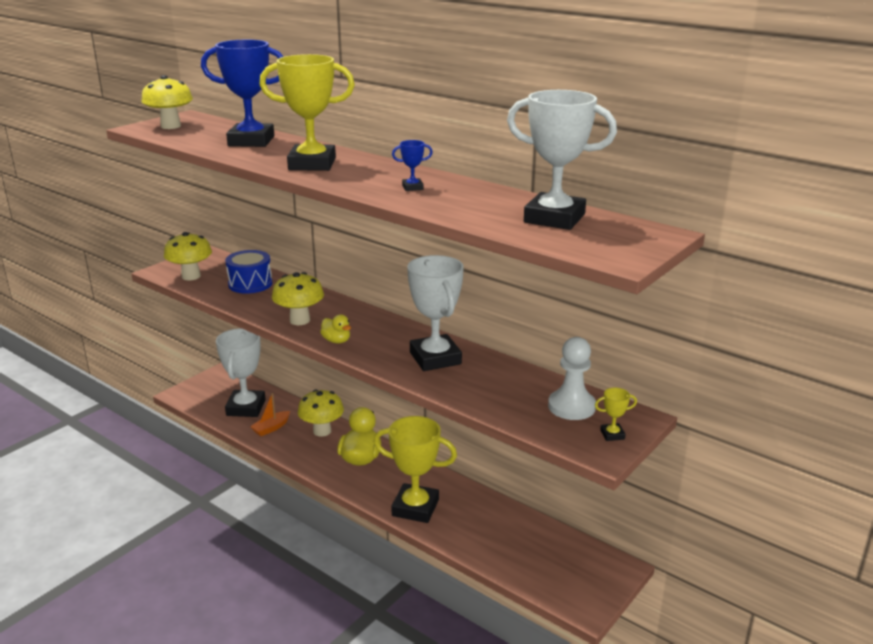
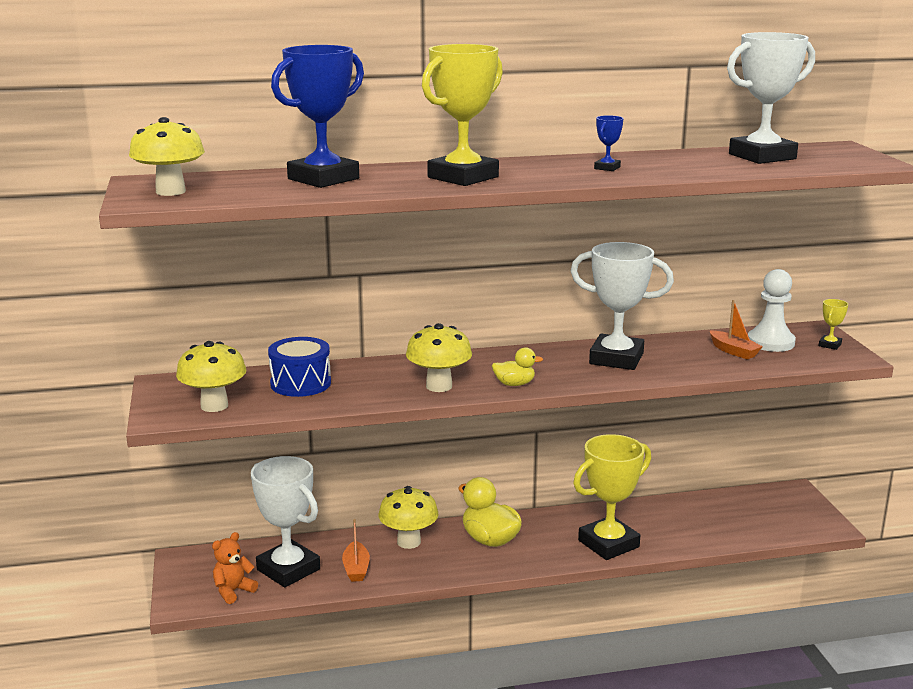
camera: 50 degrees left, 5 degrees down
(206, 402) = (233, 591): none -> orange teddy bear
(524, 397) = (733, 351): none -> orange boat

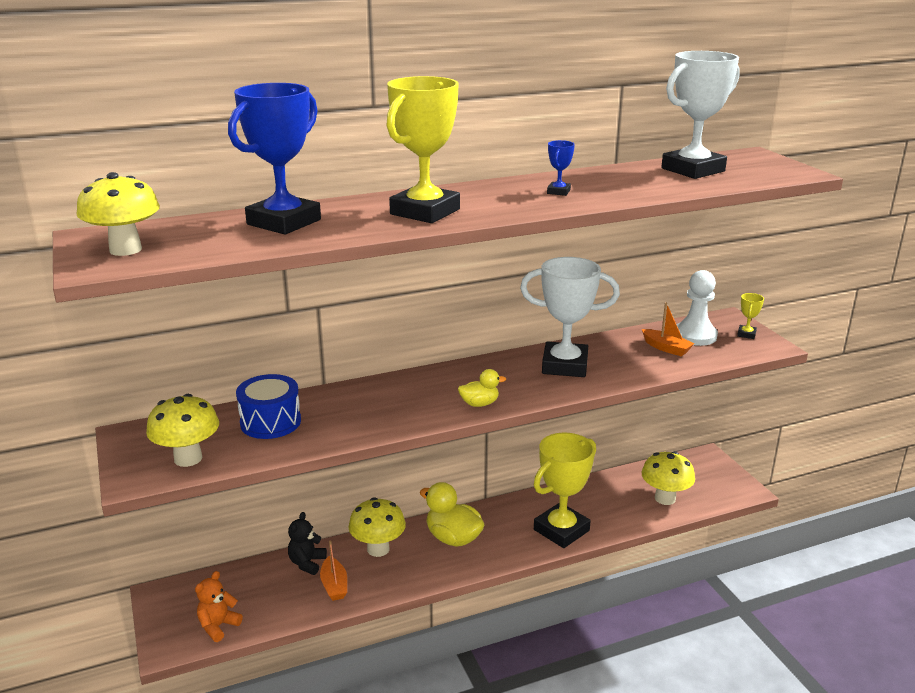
camera: 10 degrees left, 5 degrees up
(288, 569) = (268, 594): white trophy -> none
(333, 547) = (307, 563): none -> black teddy bear
(439, 386) = (408, 413): yellow mushroom -> yellow mushroom (665, 498)

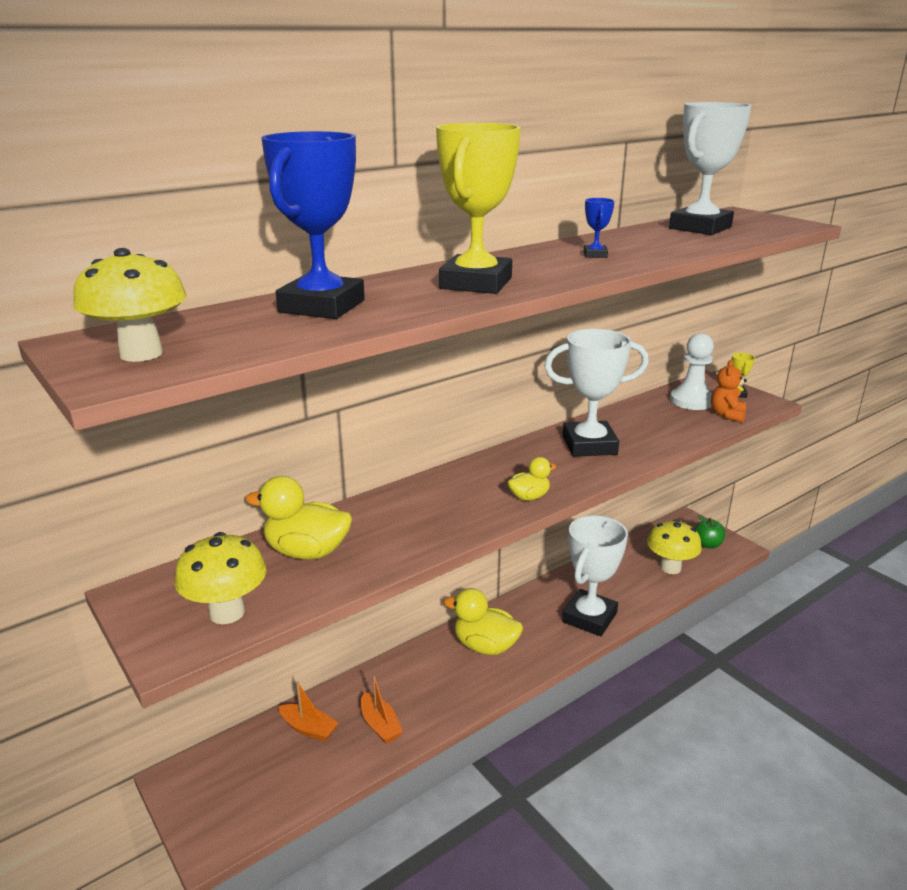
camera: 15 degrees left, 0 degrees up
(218, 626) = (263, 803): orange teddy bear -> orange teddy bear (727, 415)
(270, 422) = (307, 552): blue drum -> yellow duck
(307, 563) = (338, 705): black teddy bear -> none
(378, 549) = (411, 673): yellow mushroom -> none
(561, 530) = (589, 617): yellow trophy -> white trophy
(666, 348) = (674, 416): orange boat -> orange boat (308, 728)
(715, 483) = (707, 544): none -> green apple

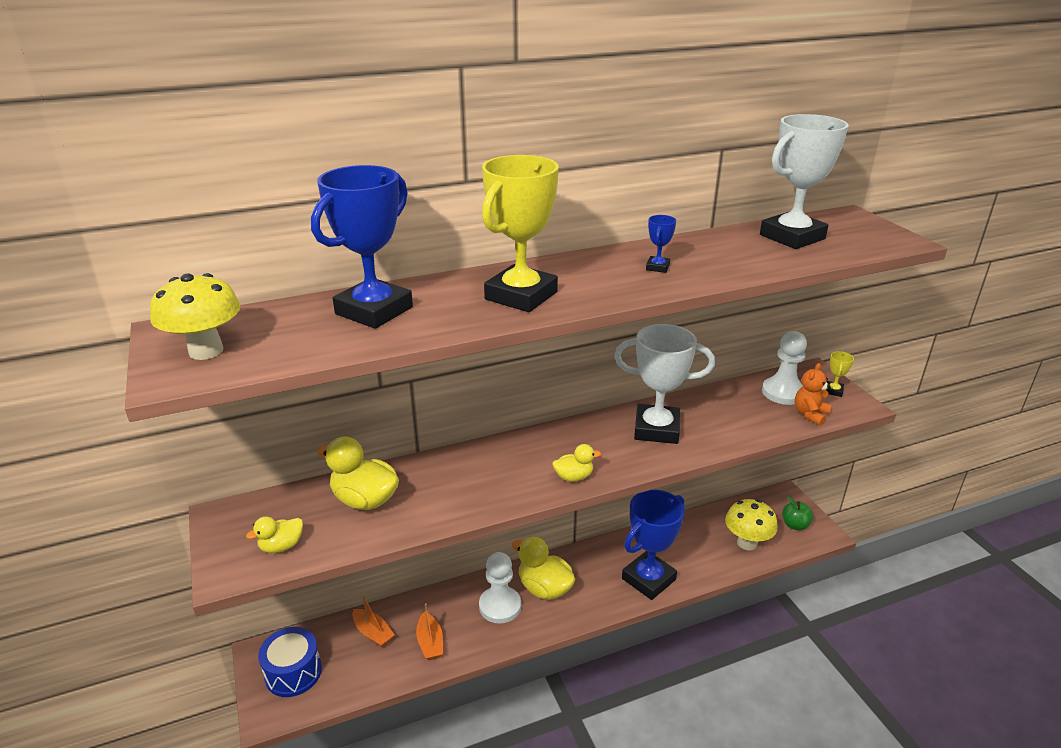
camera: 15 degrees right, 5 degrees up
(225, 791) = (293, 672): none -> blue drum
(227, 612) = (281, 546): yellow mushroom -> yellow duck
(444, 672) = (500, 606): none -> white pawn
(589, 617) = (648, 579): white trophy -> blue trophy

